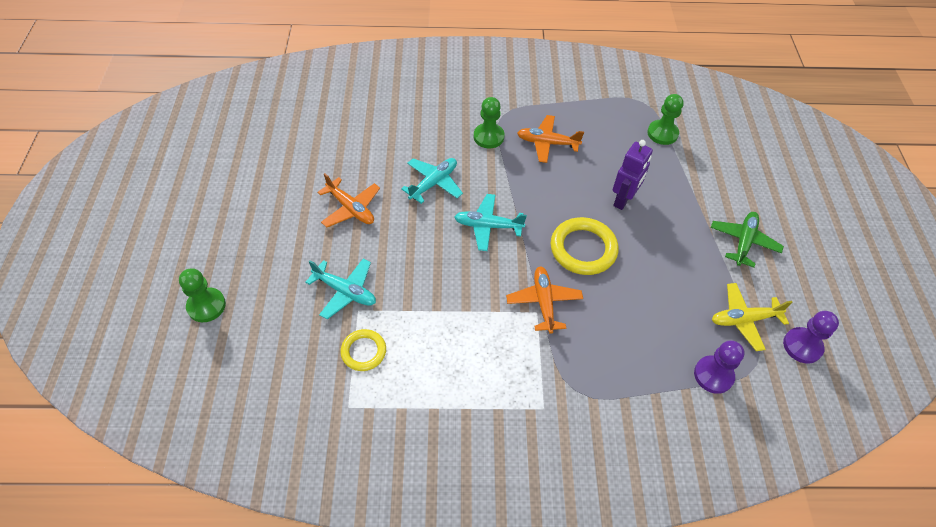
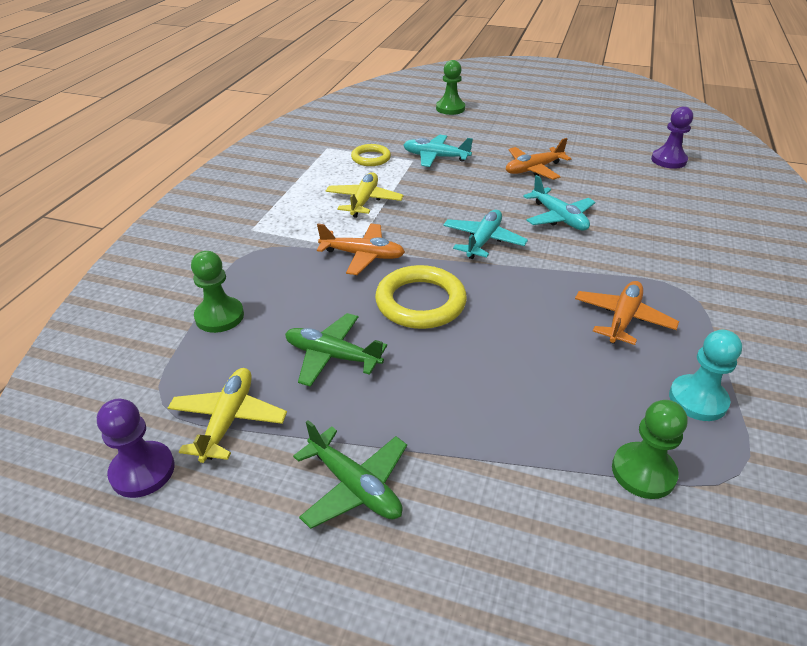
camera: 110 degrees right, 15 degrees down
(345, 291) = (435, 157): turquoise plane -> turquoise plane turned 60 degrees clockwise
(457, 329) = (364, 201): none -> yellow plane
(488, 137) = (637, 270): green pawn -> green pawn (219, 316)
(601, 113) = (697, 399): none -> turquoise pawn
(623, 200) = (492, 365): purple robot -> none
(662, 284) = (332, 356): none -> green plane
(713, 375) = (184, 355): purple pawn -> purple pawn (668, 160)

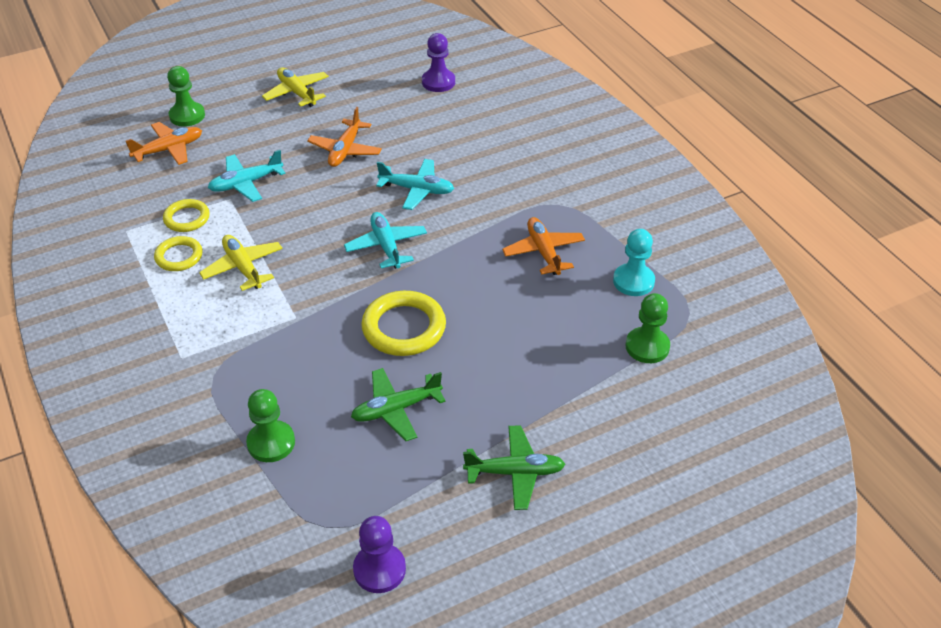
camera: 45 degrees left, 5 degrees up
(229, 420) = (388, 499): yellow plane -> yellow plane (297, 93)
(335, 175) = (179, 256): none -> yellow ring
(362, 255) = (311, 318): orange plane -> orange plane (169, 150)

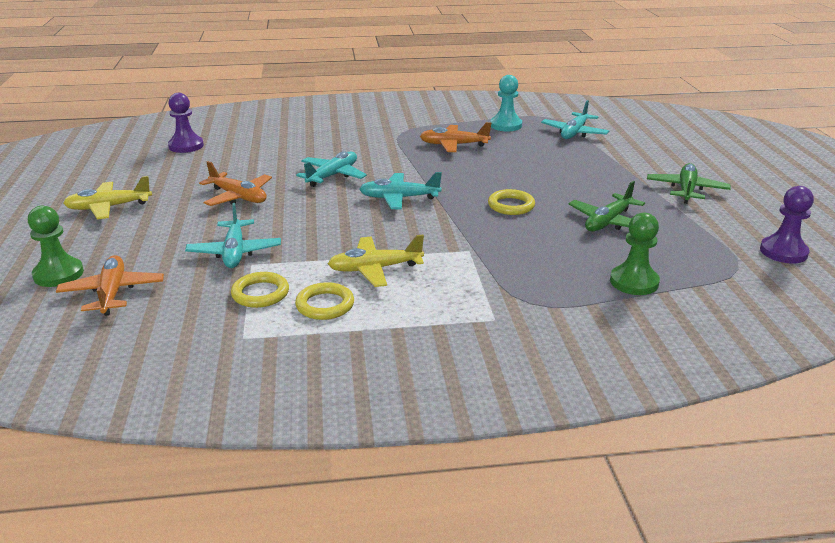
camera: 70 degrees left, 15 degrees down
(396, 409) = (608, 222): green plane -> green plane turned 45 degrees clockwise
(404, 328) = (511, 205): yellow ring -> yellow ring, size x0.60
(647, 346) = (574, 133): green pawn -> turquoise plane

